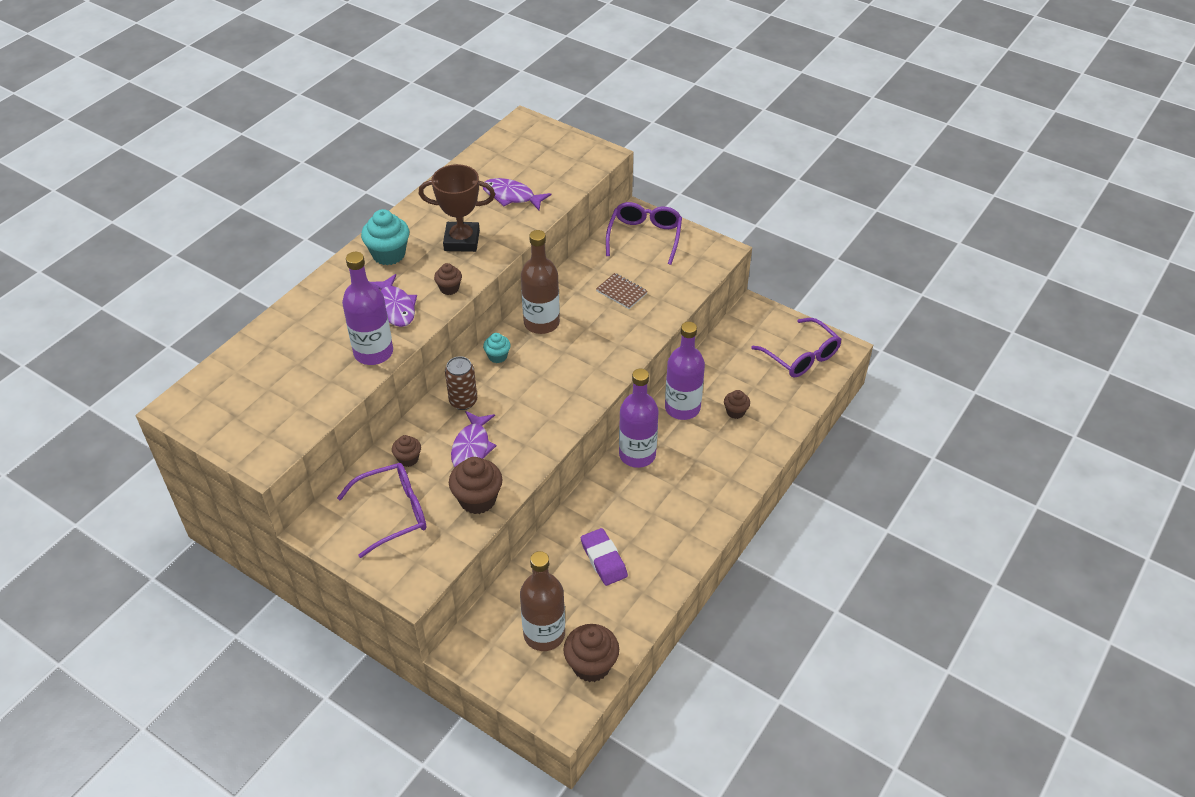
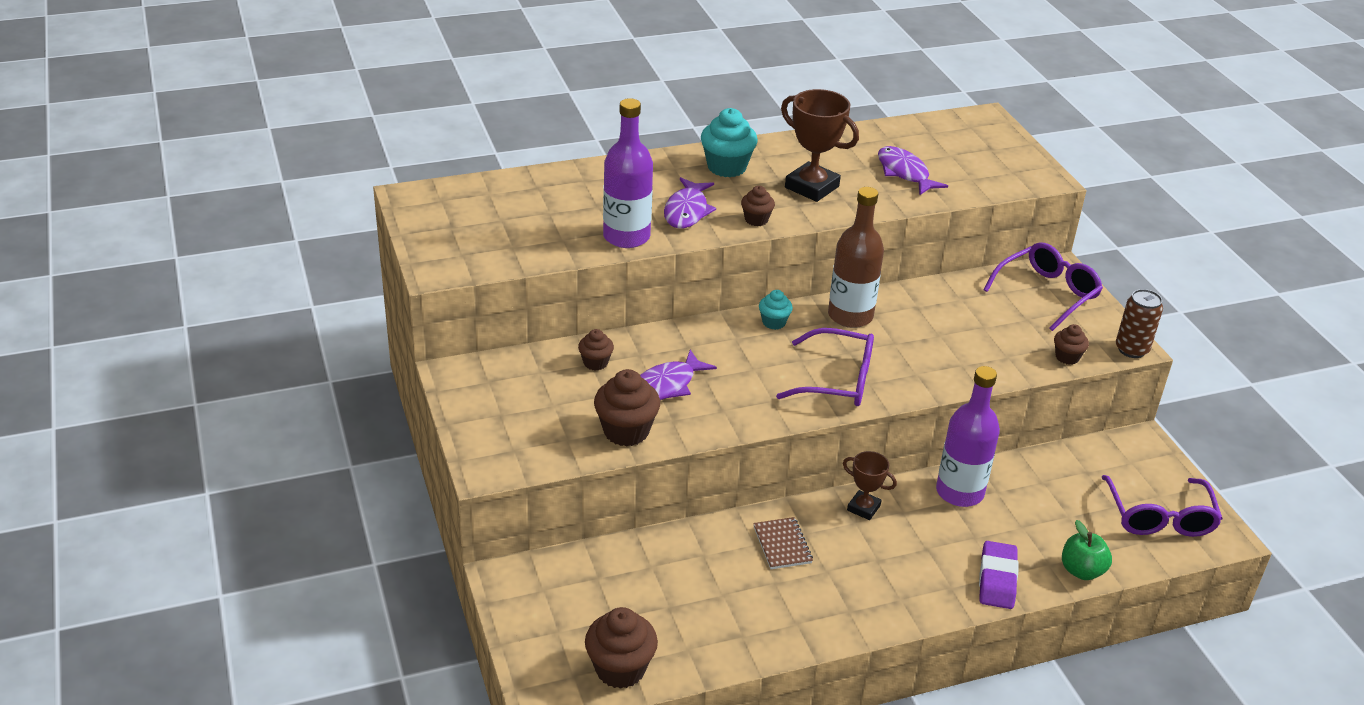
camera: 35 degrees right, 10 degrees down
(393, 513) = (534, 399): purple glasses -> purple glasses (837, 380)
(463, 401) = (699, 343): brown can -> brown can (1131, 349)
(544, 634) = (601, 612): brown bottle -> none
(603, 559) = (730, 582): purple eraser -> purple eraser (997, 579)
(621, 292) = (968, 330): brown notebook -> brown notebook (782, 545)
(637, 454) = (863, 508): purple bottle -> brown trophy
(735, 412) = (1020, 528): brown cupcake -> brown cupcake (1067, 357)
(789, 420) = (1081, 571): none -> green apple

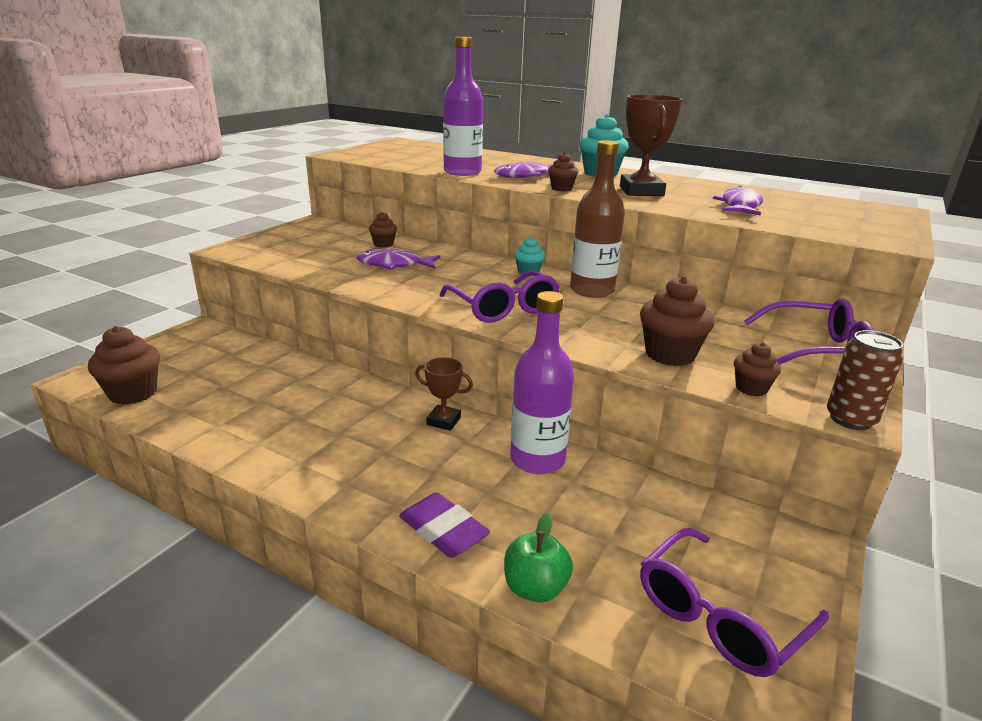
camera: 50 degrees right, 10 degrees down
(626, 431) = (323, 268): brown cupcake -> brown cupcake (670, 354)
(782, 545) = (349, 403): brown notebook -> none
(863, 508) = (443, 421): brown trophy -> brown trophy turned 60 degrees counterclockwise
(997, 579) = (443, 531): purple eraser -> purple eraser turned 75 degrees clockwise

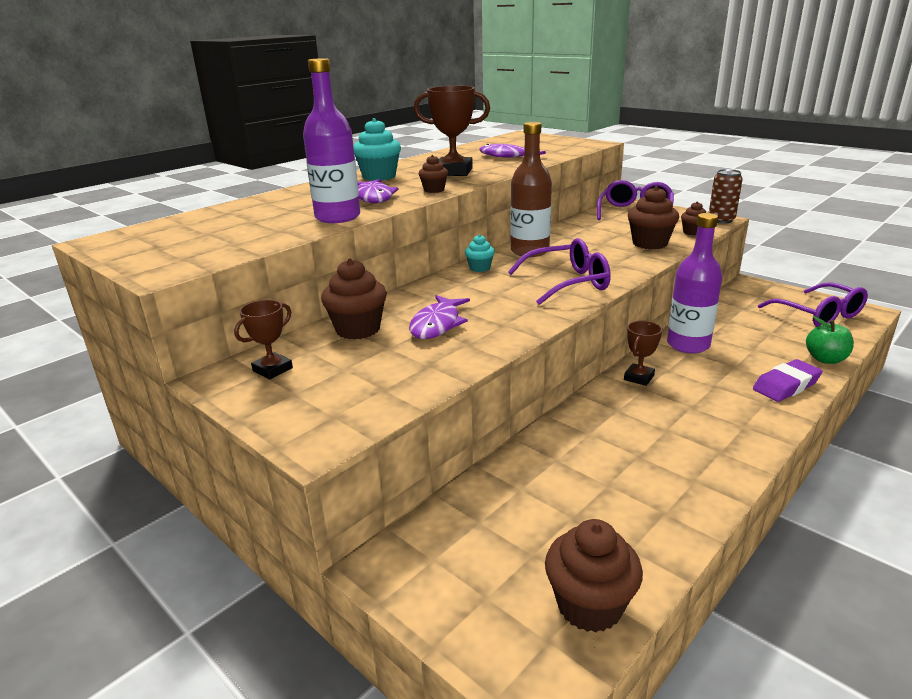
camera: 75 degrees left, 0 degrees up
(322, 231) = (272, 369): none -> brown trophy
(383, 244) = (358, 329): brown cupcake -> brown cupcake, size x1.76

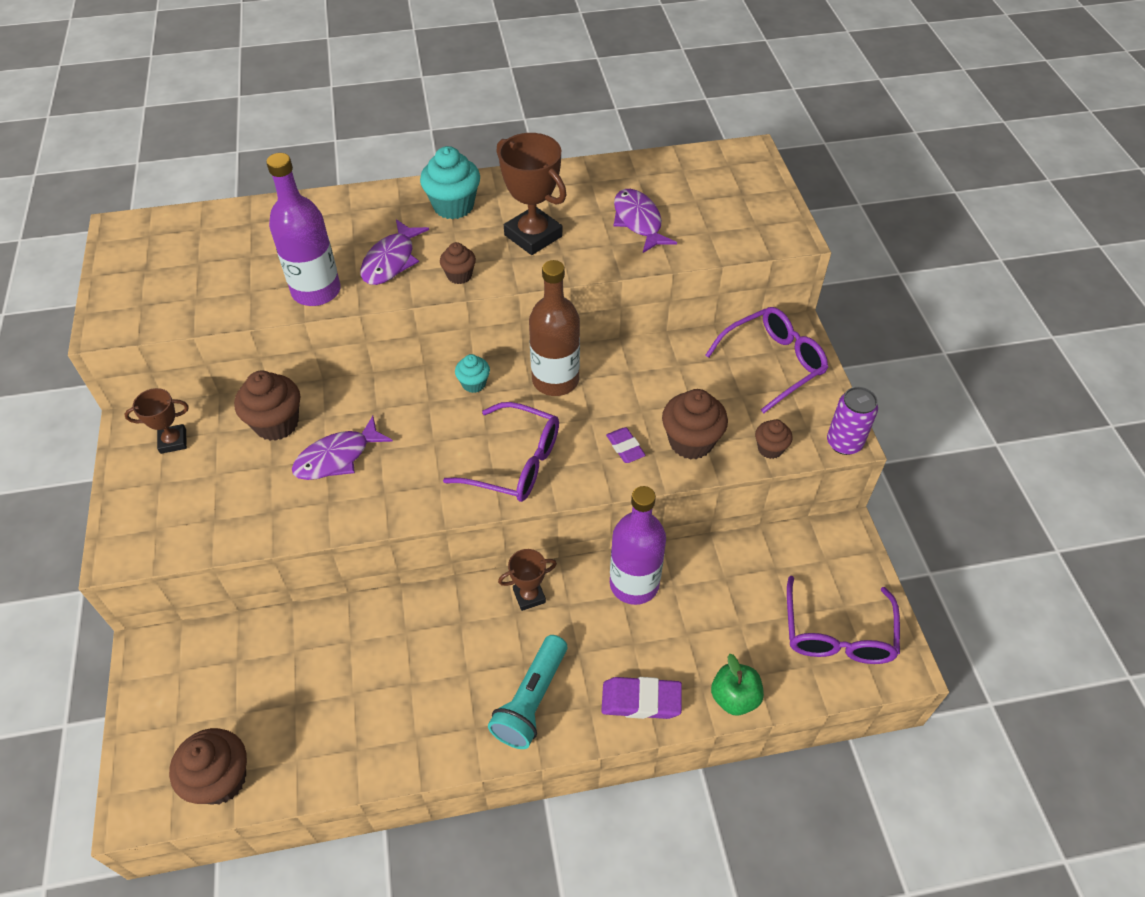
camera: 35 degrees right, 25 degrees up
(619, 256) = (625, 447): none -> purple eraser
(721, 220) = (844, 443): brown can -> purple can
(729, 419) = (531, 700): none -> turquoise flashlight

